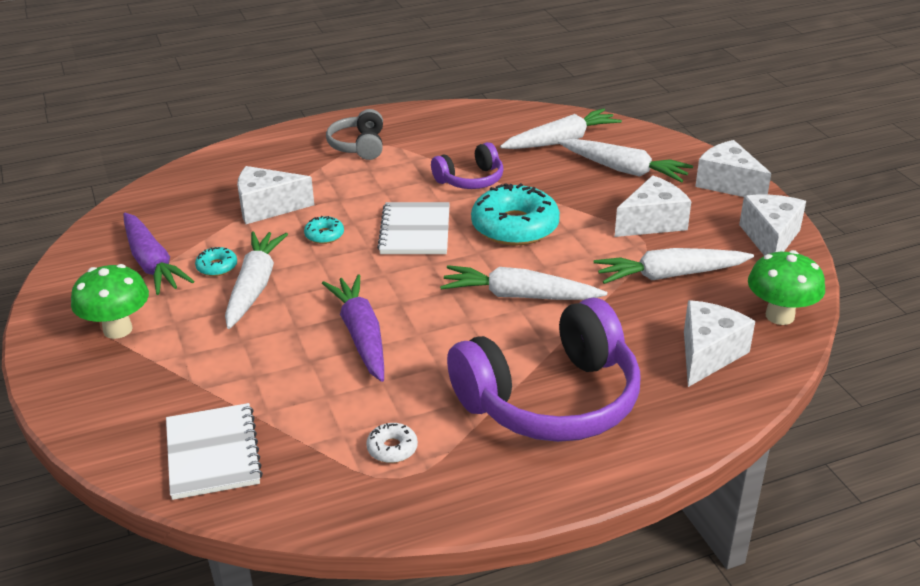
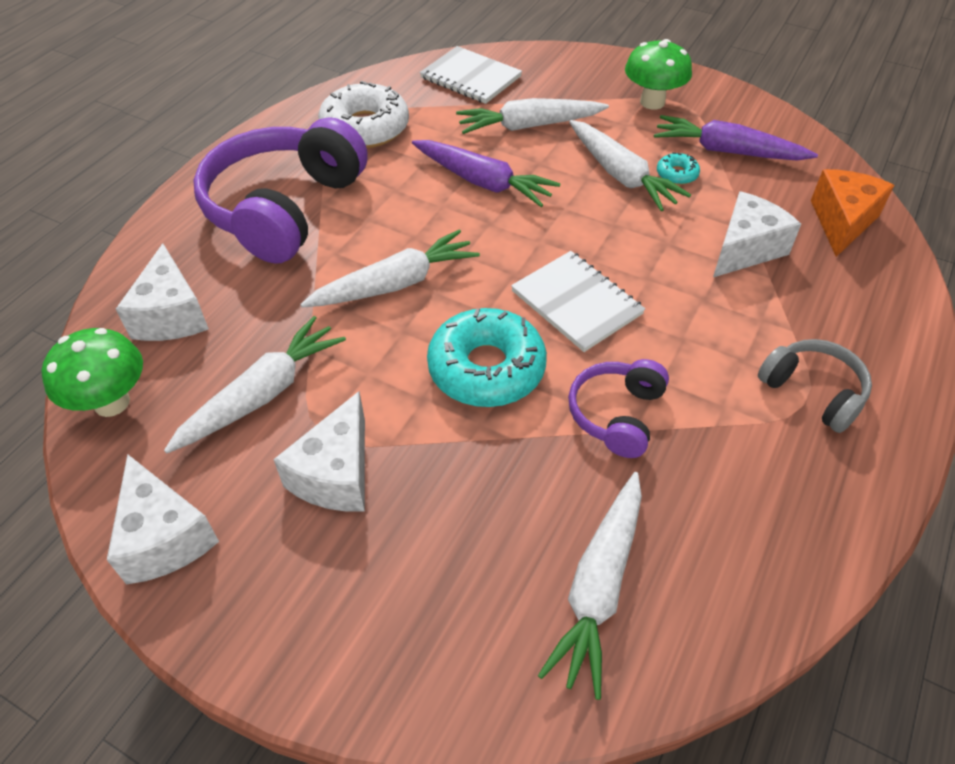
camera: 140 degrees right, 15 degrees up
(184, 192) = (842, 222): none -> orange cheese
(324, 235) = (647, 250): turquoise donut -> none
(392, 448) = (365, 128): white donut -> white donut, size x2.23
(624, 170) = (451, 570): white carrot -> white carrot (529, 126)
(728, 184) = (277, 638): white cheese -> none

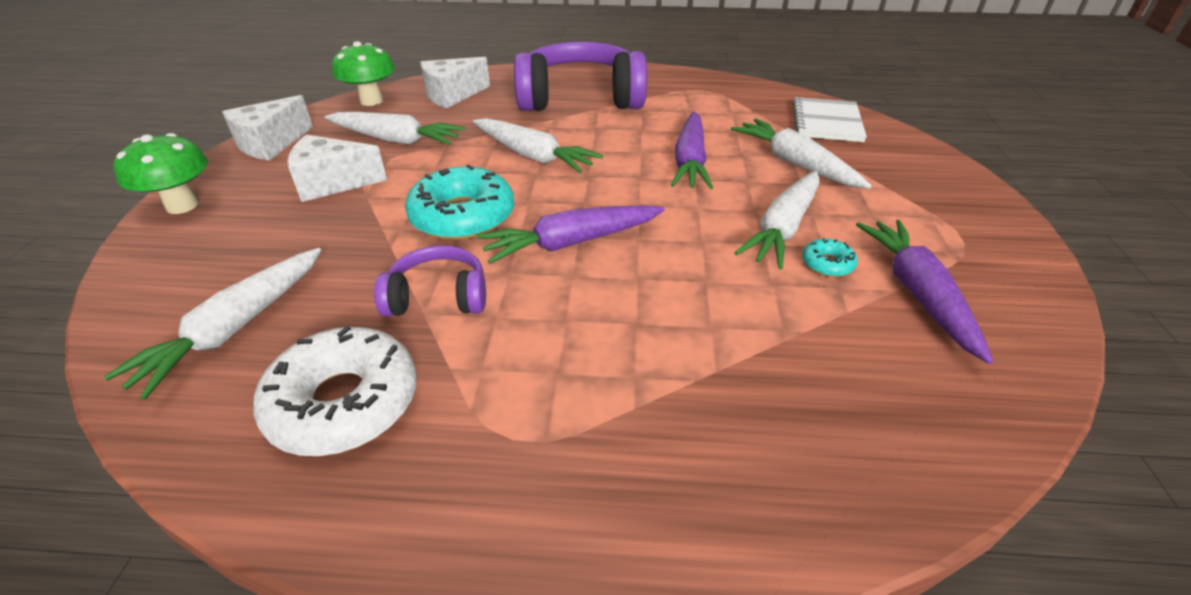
camera: 65 degrees right, 10 degrees down
(365, 128) = (701, 100): white donut -> white donut (344, 403)
(576, 302) = (571, 243): white notebook -> purple carrot
(599, 587) = (235, 328): white carrot -> white carrot turned 60 degrees counterclockwise
(652, 102) = (934, 222): green mushroom -> green mushroom (182, 205)
(745, 249) = (748, 341): white cheese -> none
(813, 392) = (537, 444): grey headphones -> none
(842, 222) = (894, 427): orange cheese -> none

